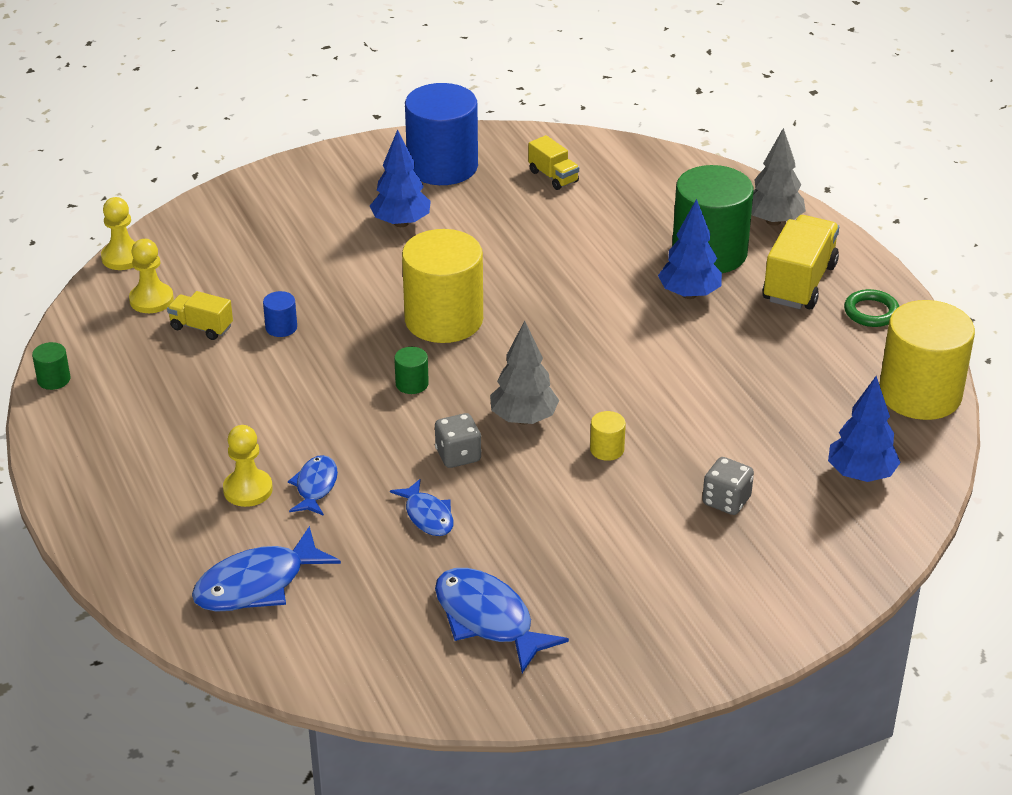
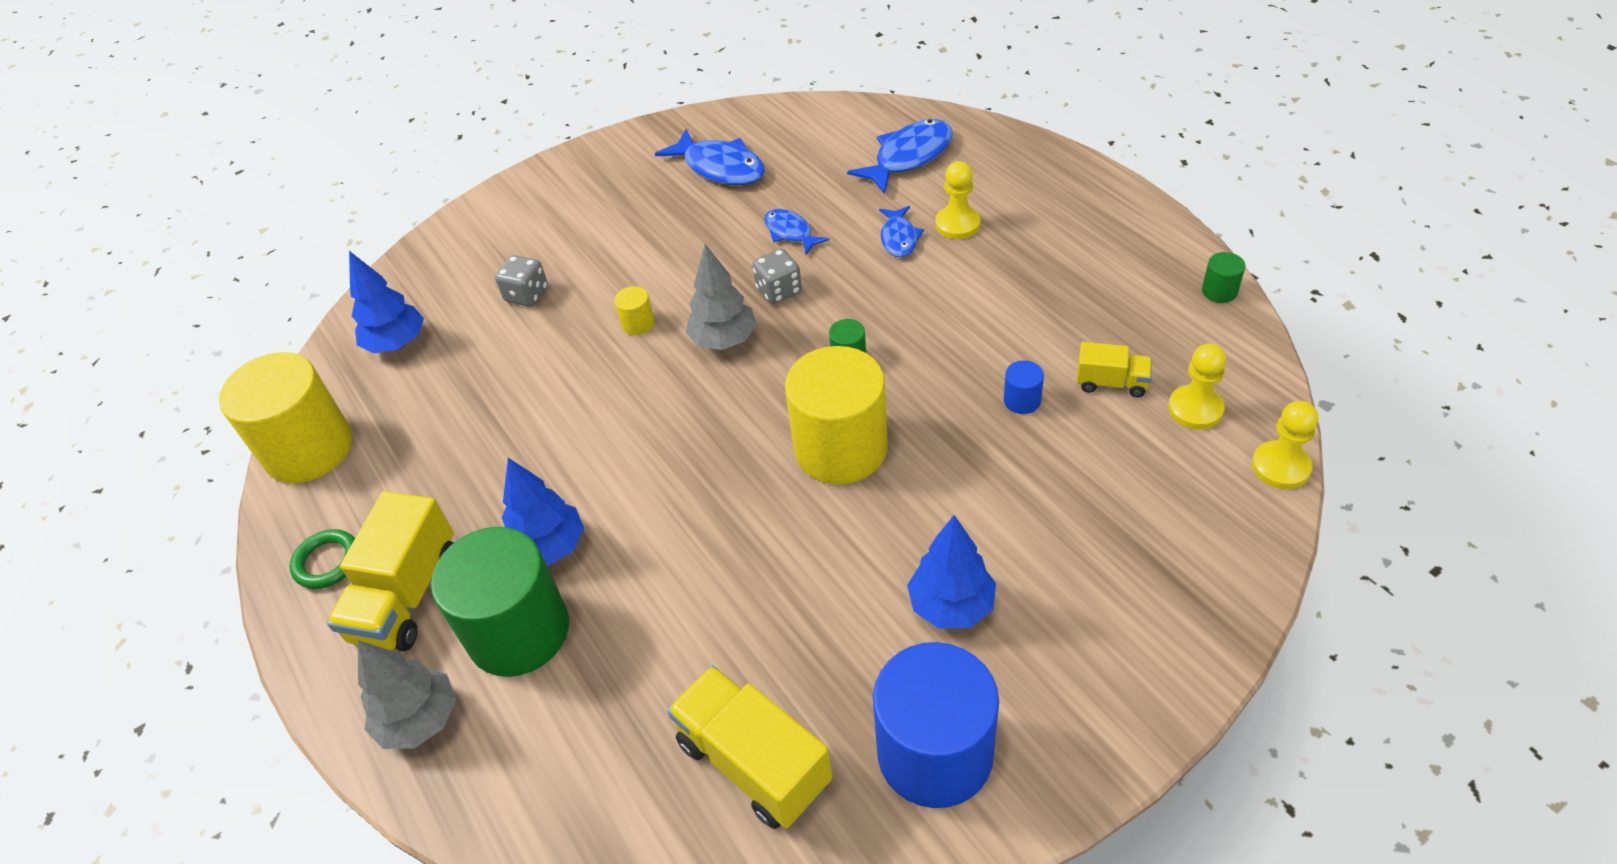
camera: 175 degrees right, 10 degrees up
(553, 177) = (754, 762): yellow truck -> yellow truck, size x1.83

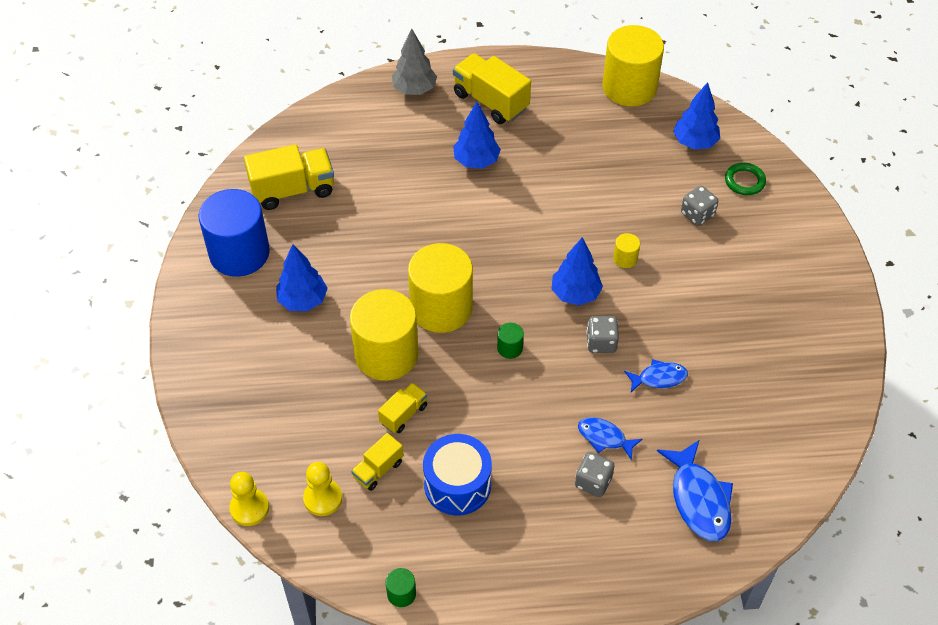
camera: 115 degrees right, 5 degrees up
(327, 562) = (538, 78): green ring -> green ring (744, 181)
(518, 631) = (434, 135): green cylinder -> none
(720, 167) = (771, 372): blue fish -> none
(724, 340) = (575, 294): grey tree -> blue tree
(956, 463) = (386, 354): none -> yellow cylinder
(957, 224) = (593, 482): yellow pawn -> grey dice
(1022, 400) = (403, 414): blue cylinder -> yellow truck
(1061, 312) = (457, 485): none -> blue drum

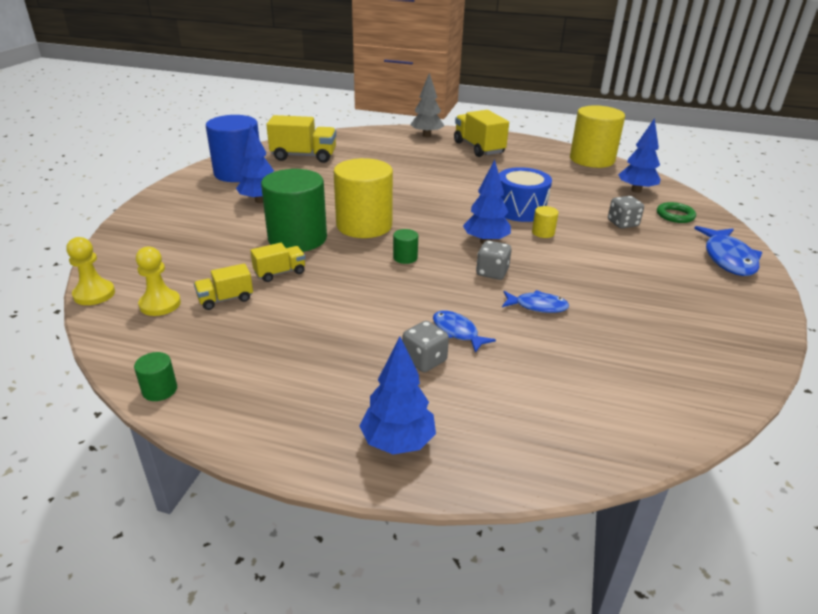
camera: 20 degrees right, 20 degrees down
(386, 354) = (297, 238): yellow cylinder -> green cylinder
(457, 485) = (287, 327): blue drum -> blue drum (520, 210)
(476, 161) = (448, 168): blue tree -> blue tree (398, 442)
(698, 499) = (536, 405): blue fish -> blue fish (728, 258)

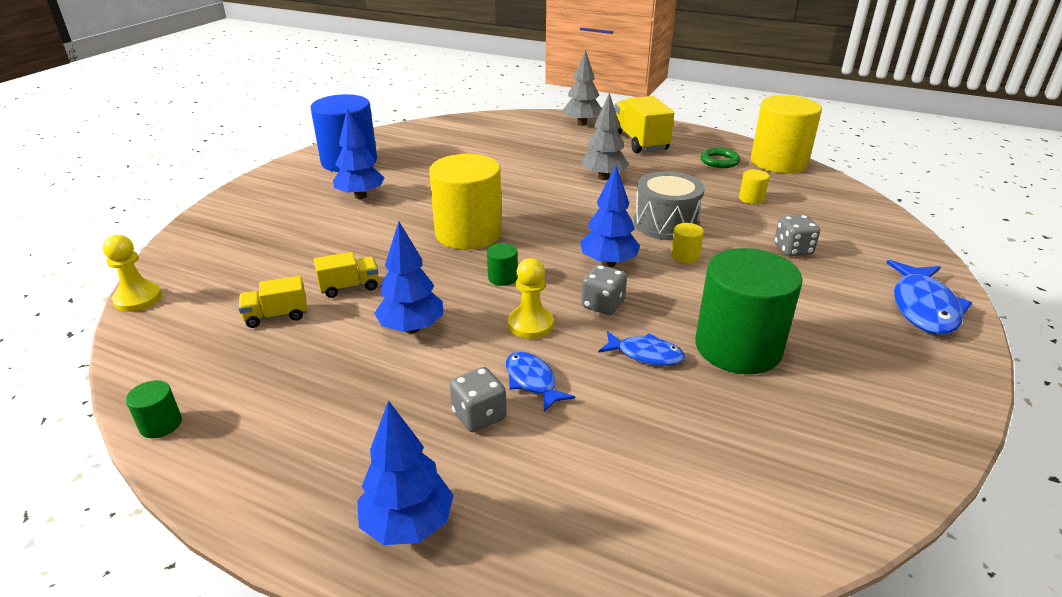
camera: 10 degrees right, 0 degrees up
(160, 304) = (203, 316): yellow pawn -> yellow pawn (530, 324)
(297, 238) = (385, 245): green cylinder -> green cylinder (738, 347)
(304, 156) = (429, 144): yellow truck -> none
(459, 177) = (603, 177): none -> grey tree
(520, 210) = (666, 224): blue drum -> grey drum
(580, 187) = (751, 198): none -> yellow cylinder
(636, 190) = (824, 206): blue tree -> blue tree (412, 328)
(675, 215) = (867, 243): green ring -> green ring (719, 161)

